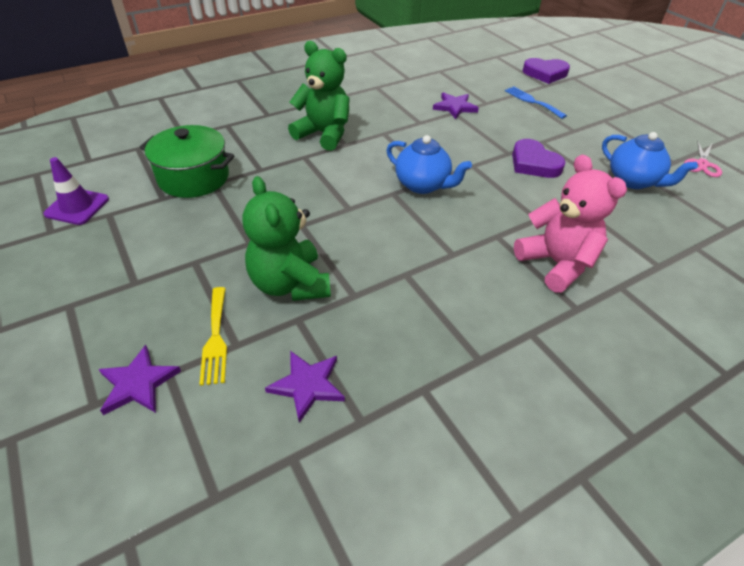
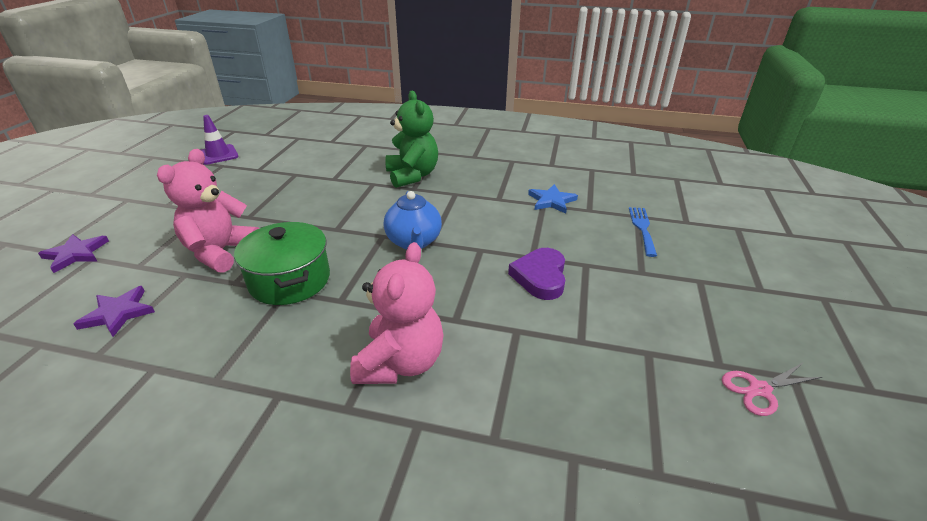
camera: 45 degrees right, 10 degrees down
(194, 178) = (292, 166): green pot -> green pot (290, 280)
(215, 338) = (138, 256): yellow fork -> none
(290, 284) = (220, 252): green teddy bear -> pink teddy bear
(455, 107) = (551, 201): purple star -> blue star
(545, 73) = (706, 212): purple heart -> none
(633, 181) = (623, 350): blue teapot -> none

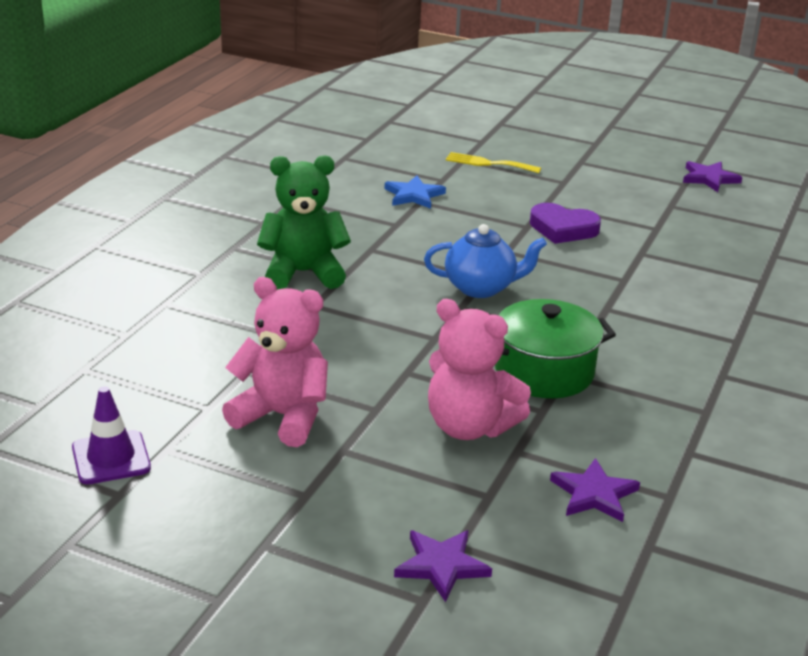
camera: 80 degrees left, 5 degrees down
(400, 363) = (682, 312): pink teddy bear -> pink teddy bear (282, 416)
(642, 228) = (488, 163): blue fork -> yellow fork
(759, 390) = (709, 178): pink scissors -> purple star

